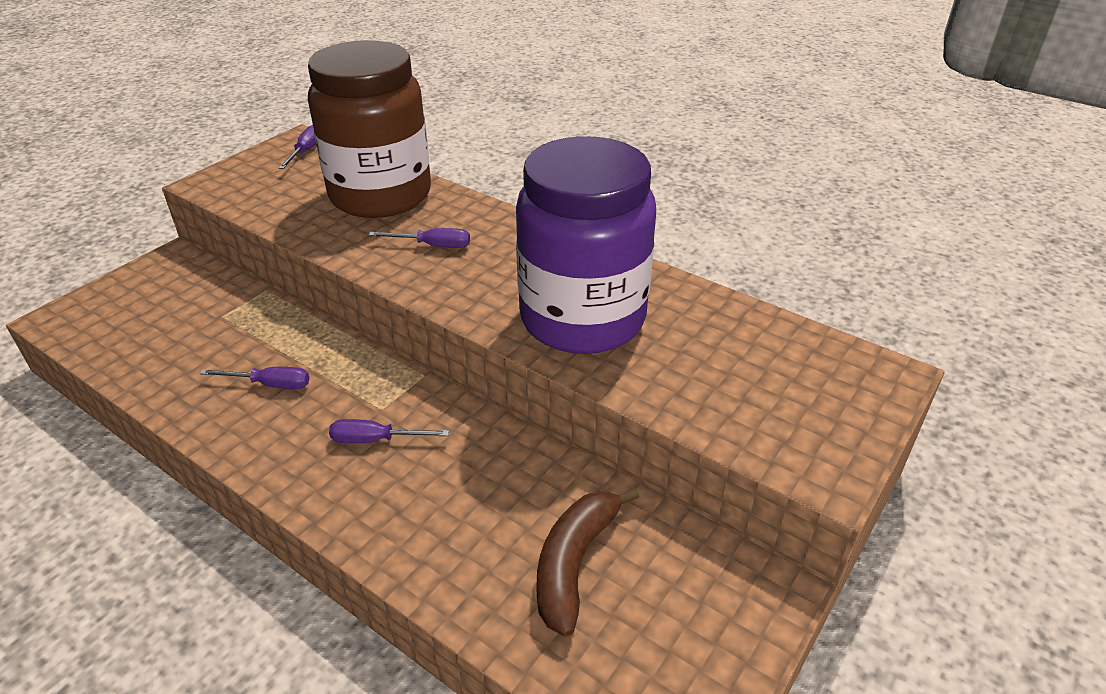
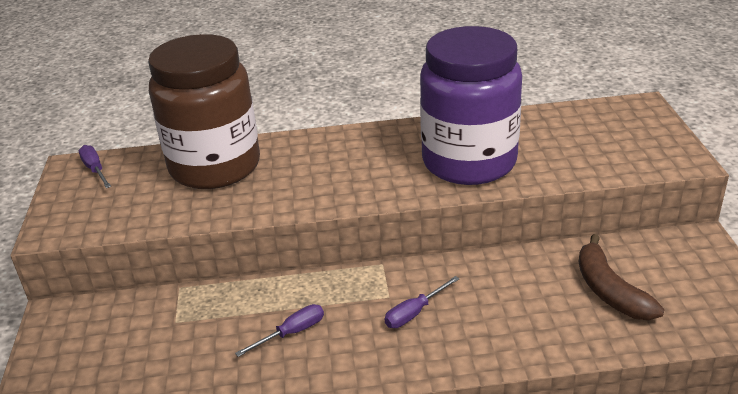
camera: 40 degrees left, 5 degrees down
(433, 245) = (311, 175): purple screwdriver -> none

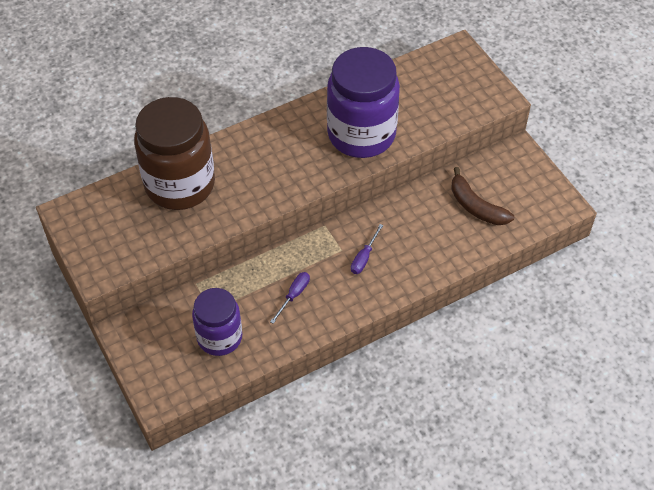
camera: 25 degrees left, 20 degrees up
(95, 169) = (87, 211): purple screwdriver -> none
(161, 356) = (219, 337): none -> purple jar

